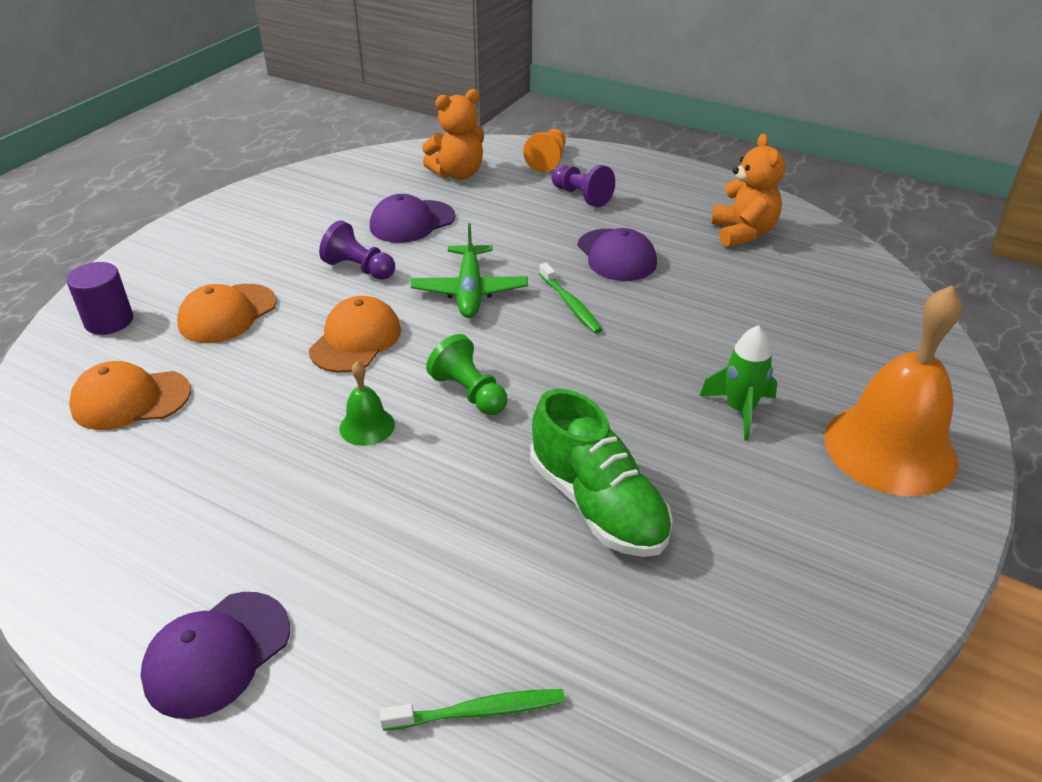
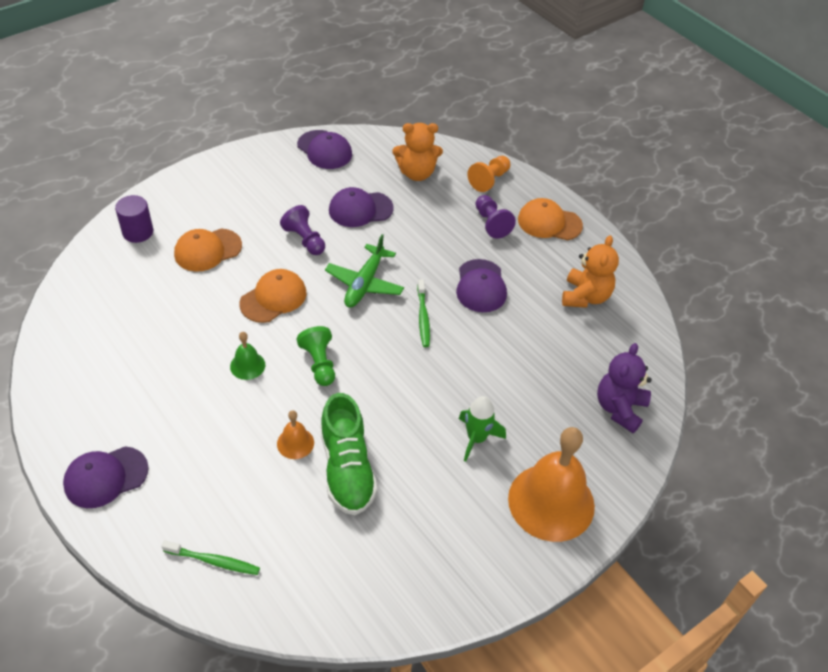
camera: 20 degrees right, 10 degrees up
(130, 399) = (127, 297): orange cap -> orange cap (549, 223)
(327, 179) = (324, 150): none -> purple cap
(500, 498) = (295, 443): none -> orange bell
(877, 325) = (619, 408): none -> purple teddy bear

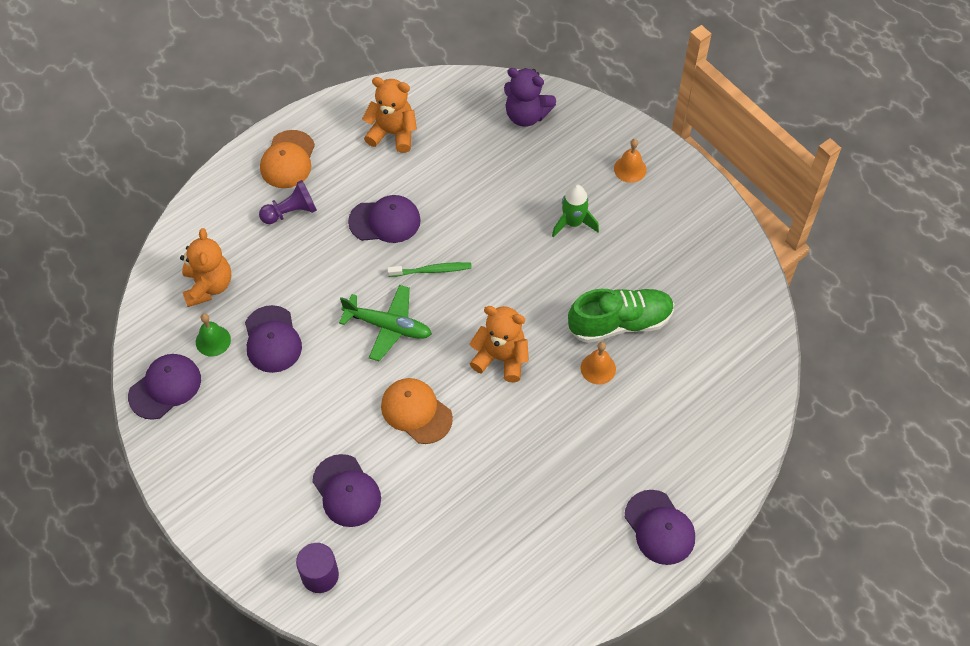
camera: 90 degrees left, 10 degrees up
(207, 250) = (346, 491): orange cap -> purple cap
(214, 561) = (729, 417): green toothbrush -> none
(247, 365) = (510, 423): green bell -> green bell (213, 340)
(305, 240) = (325, 391): purple pawn -> none
(319, 363) = (501, 358): green pawn -> orange teddy bear
(489, 180) = (219, 214): orange pawn -> none
(551, 502) = (630, 169): orange bell -> orange bell, size x0.44

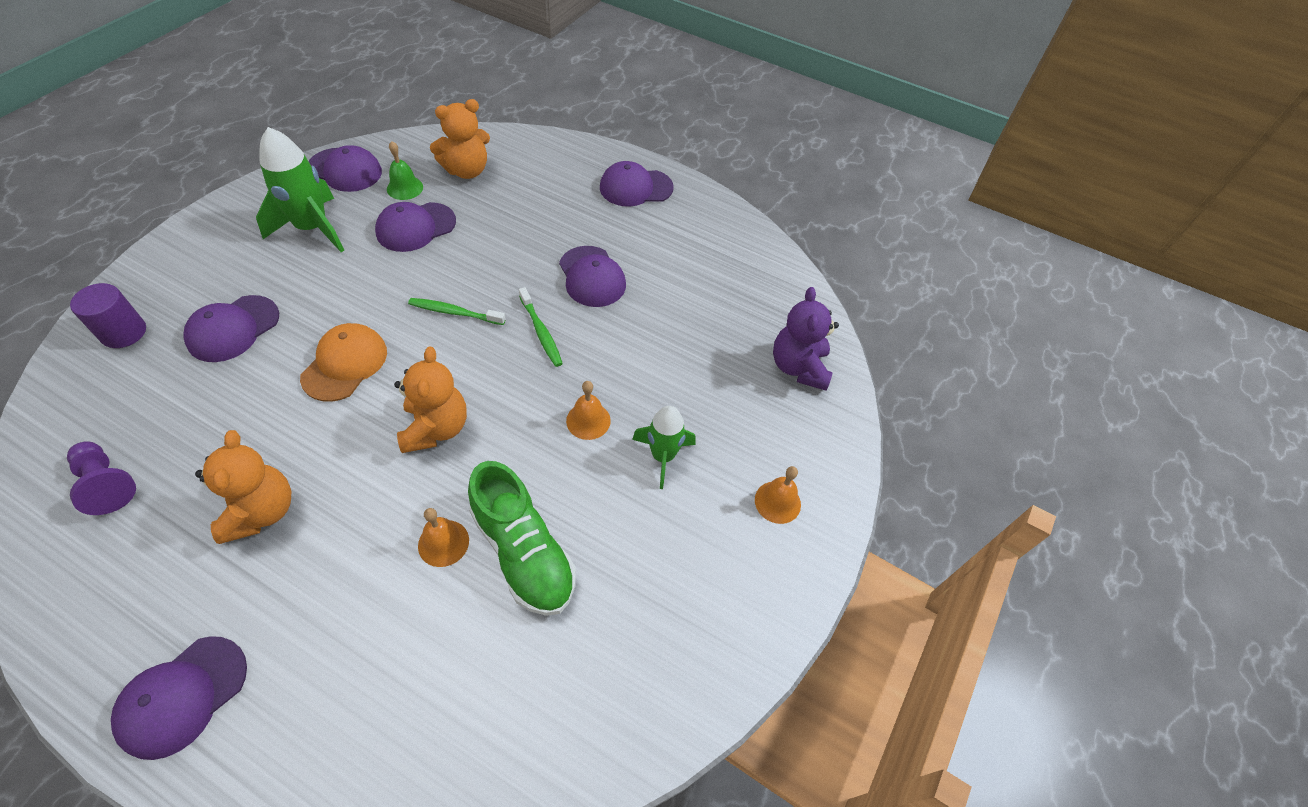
camera: 65 degrees right, 5 degrees down
(241, 422) = (313, 228): none -> green rocket
(288, 160) = (635, 188): orange cap -> purple cap
(291, 212) = (574, 204): purple pawn -> purple pawn (107, 484)
(388, 326) = (455, 312): green plane -> green toothbrush
(393, 133) = (708, 256): orange teddy bear -> orange teddy bear (261, 511)
(527, 260) = (588, 420): none -> orange bell

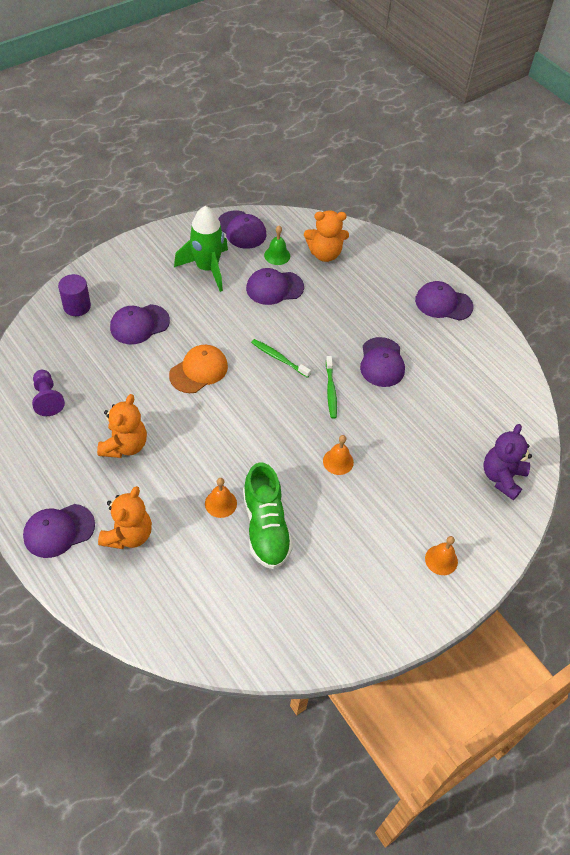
camera: 25 degrees right, 0 degrees up
(436, 428) = (240, 432): orange teddy bear -> orange teddy bear (128, 535)
(663, 456) = (377, 502): green rocket -> none

